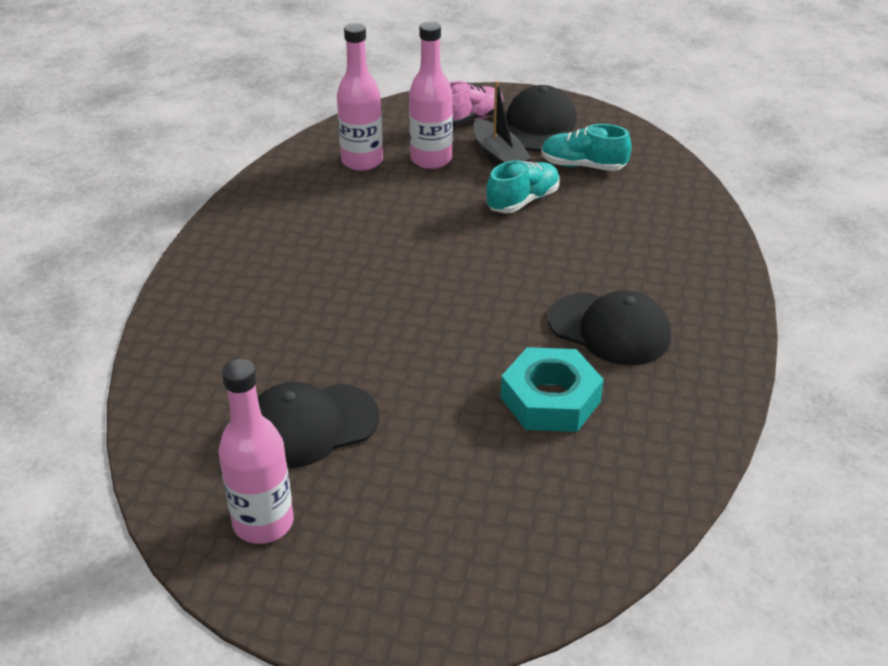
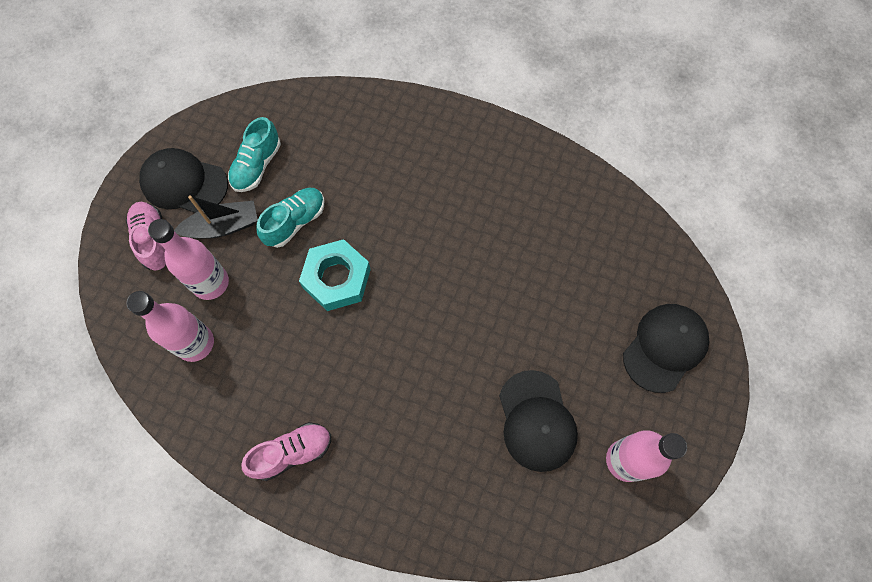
camera: 80 degrees left, 30 degrees up
(252, 238) = (292, 452): none -> pink shoe
(523, 201) = (295, 222): turquoise shoe -> turquoise shoe turned 75 degrees clockwise
(550, 399) = (531, 255): turquoise nut -> turquoise nut (336, 279)
(610, 329) = (466, 200): black cap -> black cap (665, 347)

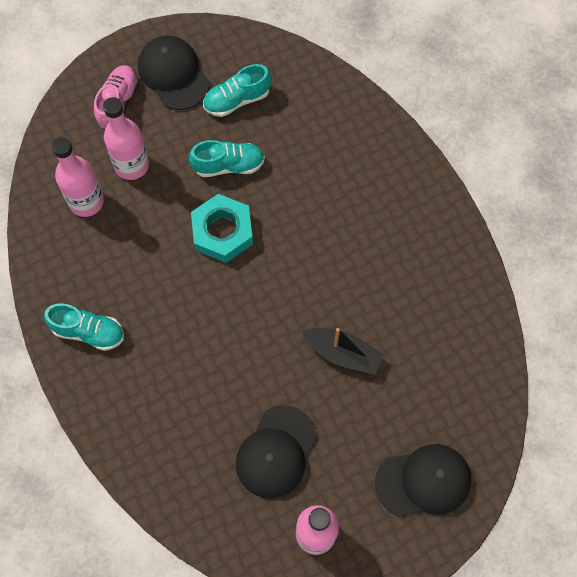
camera: 40 degrees right, 0 degrees up
(223, 226) = (174, 129): black boat -> black boat (342, 353)
(292, 452) = (88, 331): pink shoe -> turquoise shoe

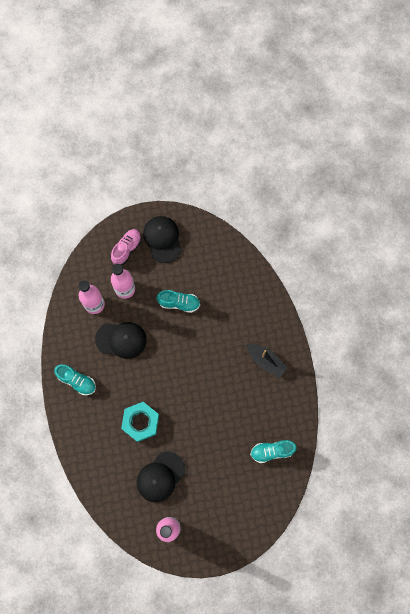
camera: 15 degrees right, 5 degrees up
(222, 232) = (165, 342): turquoise nut -> turquoise nut (140, 422)
(237, 100) = (194, 264): turquoise shoe -> turquoise shoe (272, 451)
(342, 353) = (212, 431): black boat -> black boat (266, 361)
(423, 481) = (236, 515): black cap -> black cap (121, 340)

